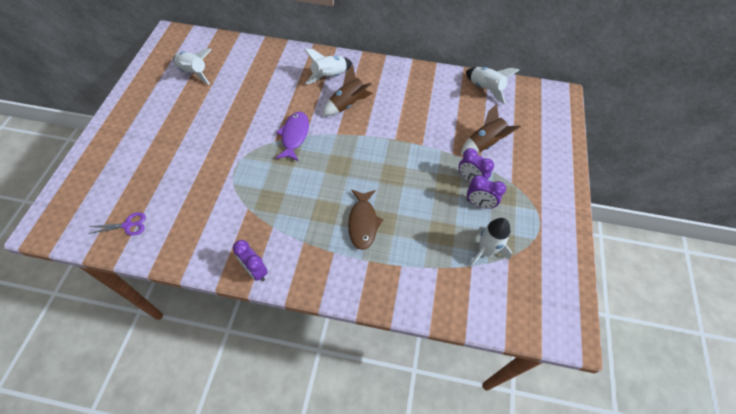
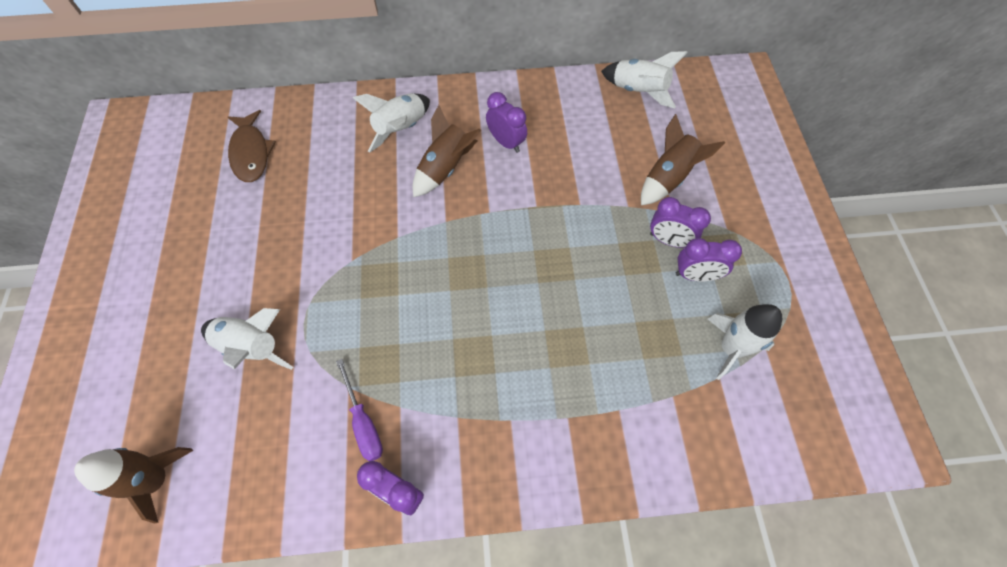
camera: 15 degrees left, 5 degrees up
(128, 225) = (156, 479): purple scissors -> brown rocket
(194, 73) = (179, 178): white rocket -> white rocket (252, 347)
(249, 229) = (363, 422): none -> purple screwdriver
(294, 136) = (381, 242): purple fish -> none
(363, 223) = (538, 357): brown fish -> brown fish (251, 153)
(390, 99) = (506, 142): none -> purple clock

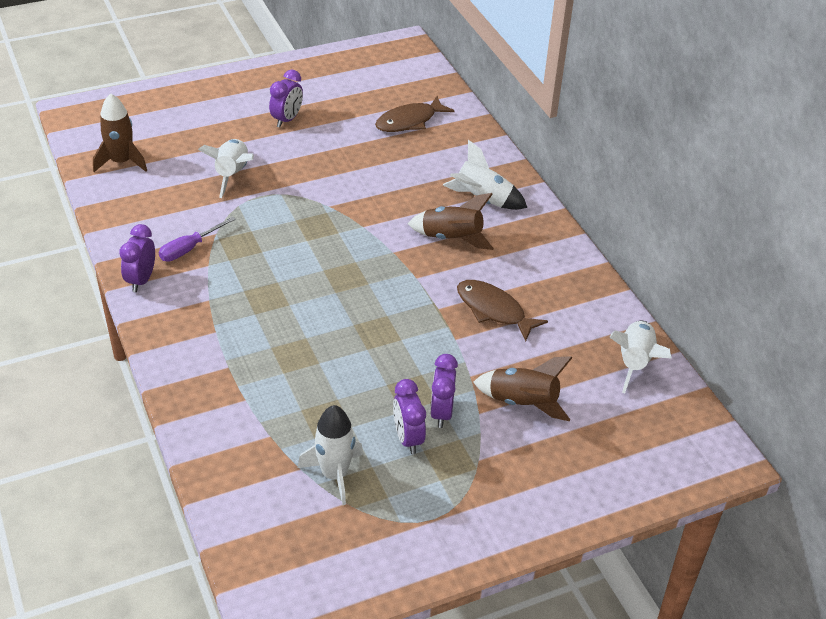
camera: 70 degrees right, 20 degrees down
(506, 142) = (504, 272): purple clock -> purple clock (287, 120)
(551, 165) = (493, 310): none -> brown fish

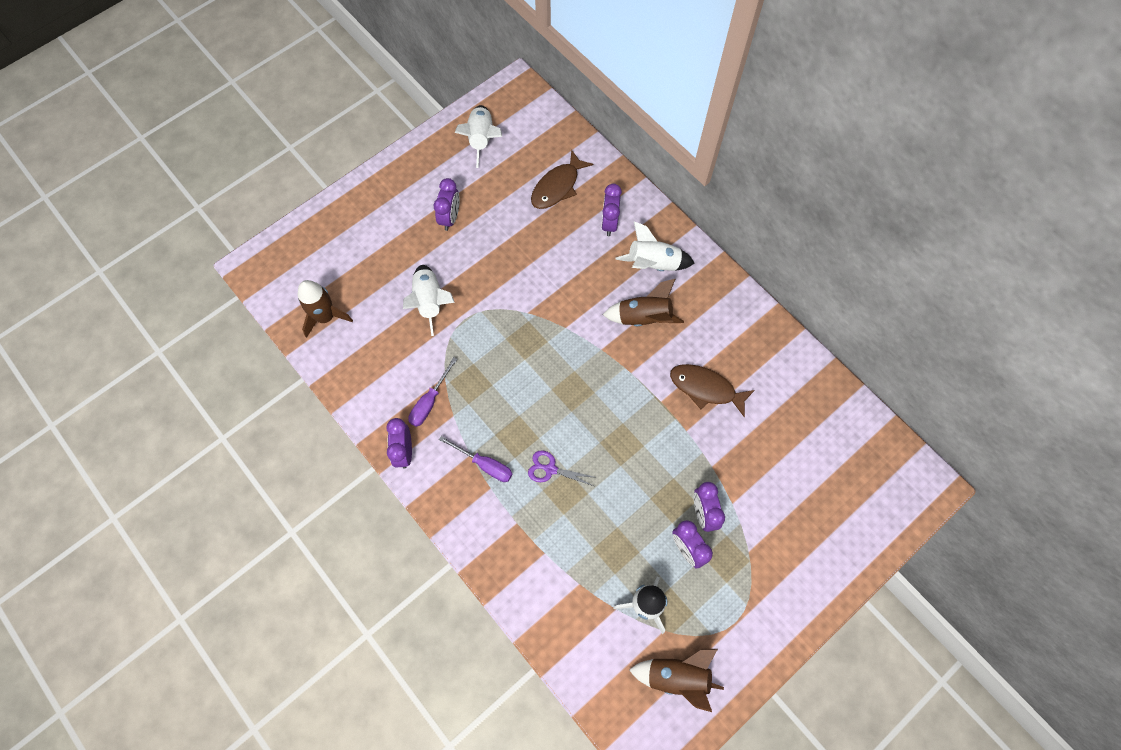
camera: 15 degrees left, 25 degrees up
(219, 311) = (484, 464): none -> purple screwdriver
(288, 333) = (550, 469): none -> purple scissors
(450, 159) = (609, 223): none -> purple clock
(522, 403) = (762, 481): brown rocket -> brown rocket (677, 676)
(634, 362) = (833, 409): white rocket -> white rocket (481, 140)

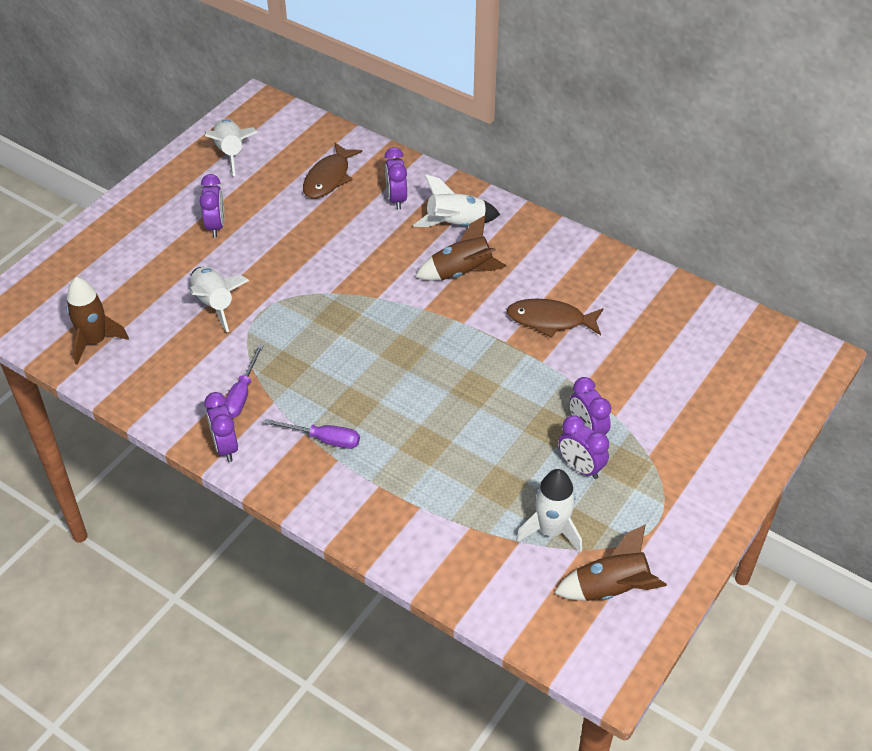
camera: 15 degrees left, 20 degrees down
(550, 469) = (402, 427): purple scissors -> none

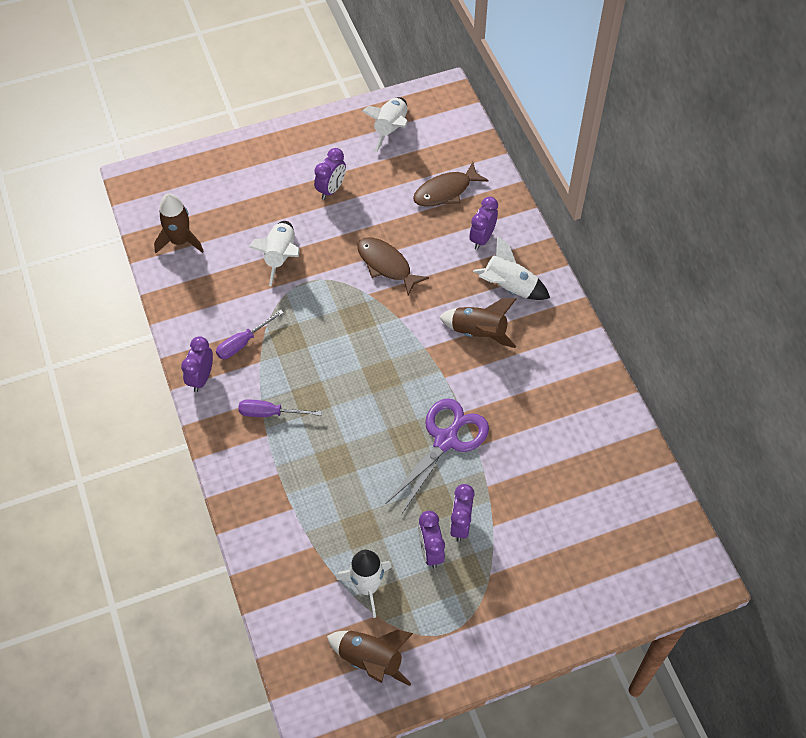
camera: 35 degrees right, 10 degrees up
(324, 439) = (270, 413): purple screwdriver -> purple screwdriver turned 135 degrees clockwise
(511, 372) = (446, 440): none -> purple scissors
(550, 320) = (512, 414): brown fish -> brown fish (386, 265)

